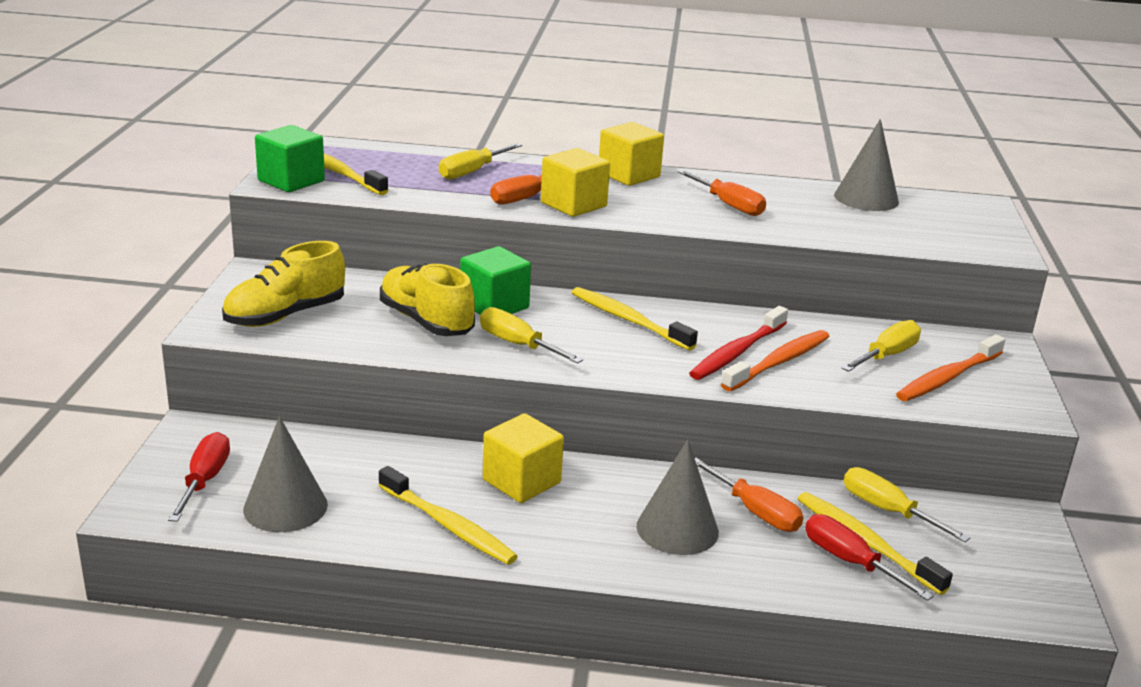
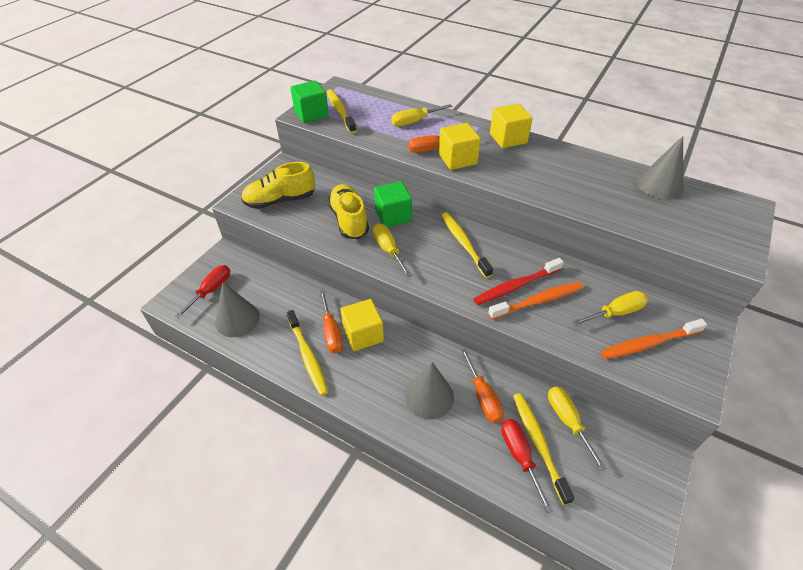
camera: 25 degrees right, 20 degrees up
(729, 205) = (557, 176): orange screwdriver -> orange screwdriver (331, 332)

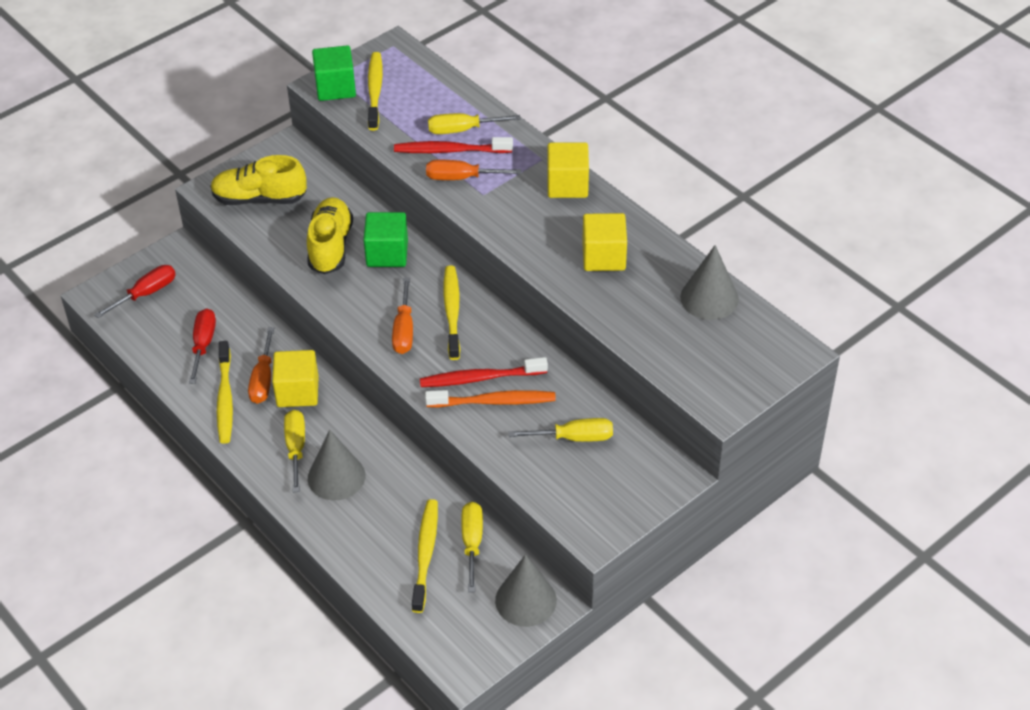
camera: 20 degrees right, 0 degrees up
(237, 319) = (164, 336): grey cone -> grey cone (525, 600)
(388, 250) = (357, 296): yellow screwdriver -> yellow screwdriver (296, 448)
(414, 134) = (450, 150): none -> red toothbrush
(457, 159) = (482, 200): yellow cube -> yellow cube (603, 257)
(483, 397) = (395, 494): orange screwdriver -> orange screwdriver (404, 330)
(520, 456) = (398, 559): red screwdriver -> red screwdriver (203, 345)
(649, 343) = (584, 479): orange toothbrush -> none

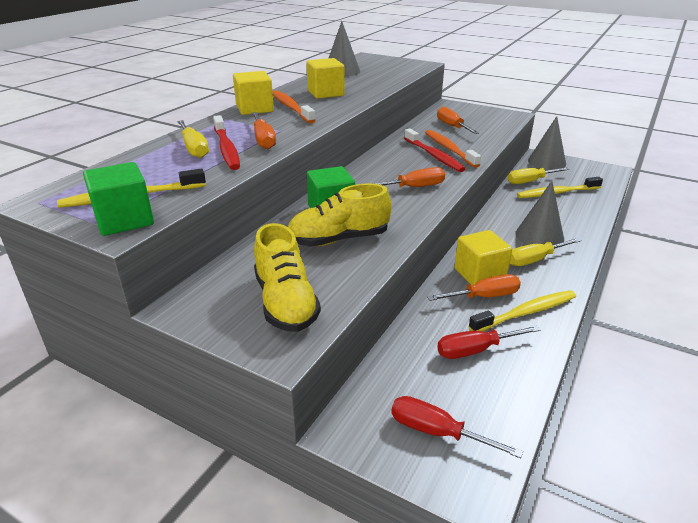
camera: 110 degrees left, 15 degrees down
(452, 312) = (379, 174): yellow toothbrush -> none
(557, 215) = (291, 107): none -> orange toothbrush
(574, 438) = (452, 126): yellow screwdriver -> orange screwdriver

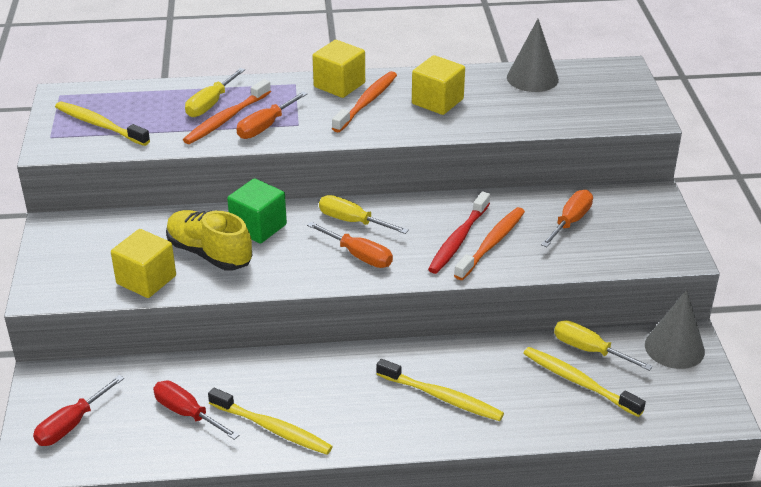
camera: 55 degrees right, 5 degrees up
(124, 220) = (64, 142): green cube -> none
(226, 149) = (226, 119): red toothbrush -> orange toothbrush
(285, 302) = (94, 269): yellow shoe -> none
(437, 432) = (71, 424): red screwdriver -> red screwdriver turned 135 degrees counterclockwise
(479, 274) = (315, 377): yellow cube -> yellow cube (146, 280)
(484, 297) = (276, 392): orange screwdriver -> none
(535, 260) = (383, 408): yellow screwdriver -> yellow screwdriver (352, 221)
(539, 236) = (442, 397): grey cone -> yellow toothbrush

